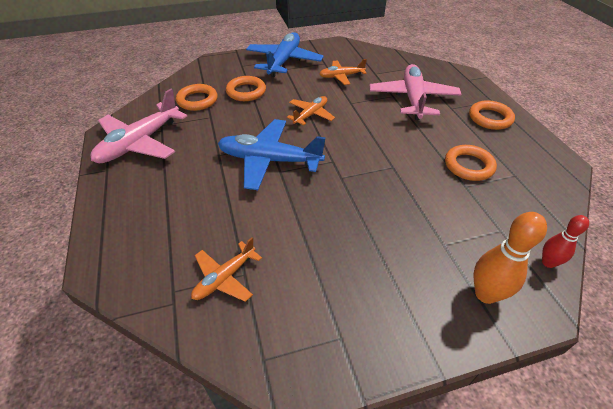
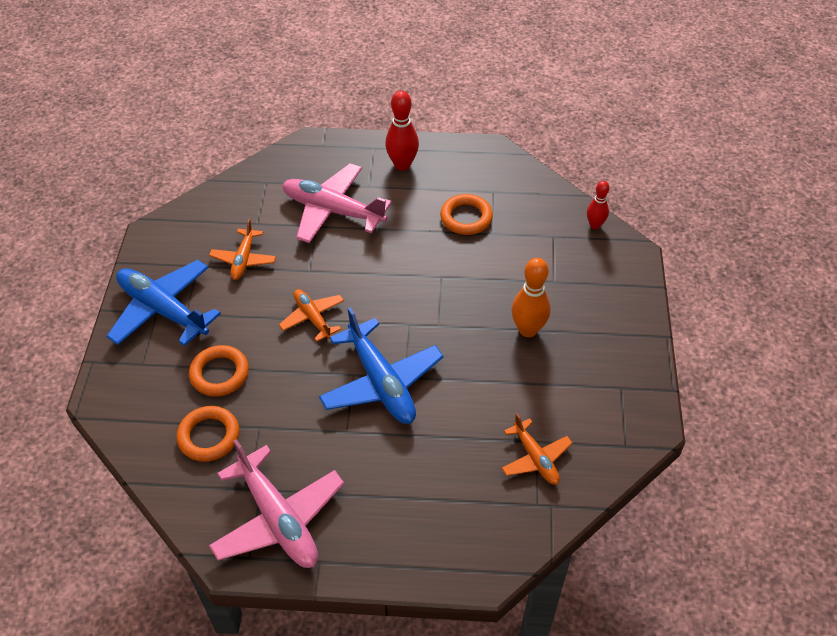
camera: 70 degrees left, 5 degrees up
(269, 160) = (381, 382): blue plane -> blue plane turned 60 degrees counterclockwise
(485, 294) = (610, 278): orange bowling pin -> orange bowling pin (528, 330)
(490, 118) = (402, 165): orange ring -> red bowling pin

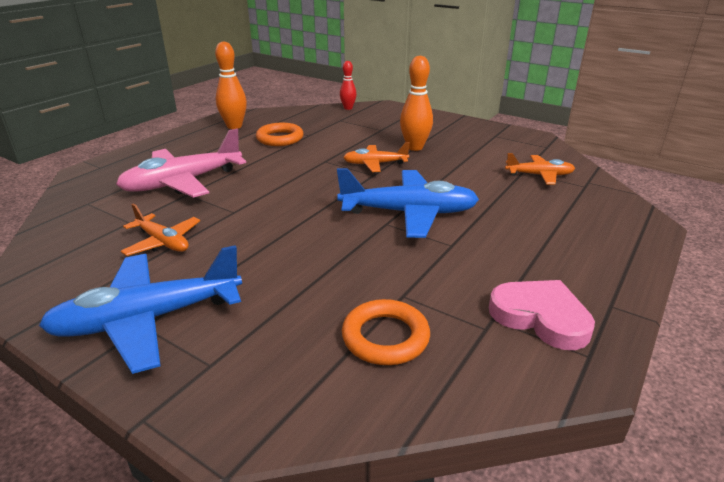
camera: 60 degrees left, 20 degrees down
(219, 374) = (299, 302): orange ring -> none
(278, 518) = (540, 317): pink plane -> pink heart
(313, 318) = (294, 225): orange plane -> orange plane (375, 164)
(402, 165) = (187, 144): red bowling pin -> none
(467, 169) = (234, 126): none -> orange bowling pin

